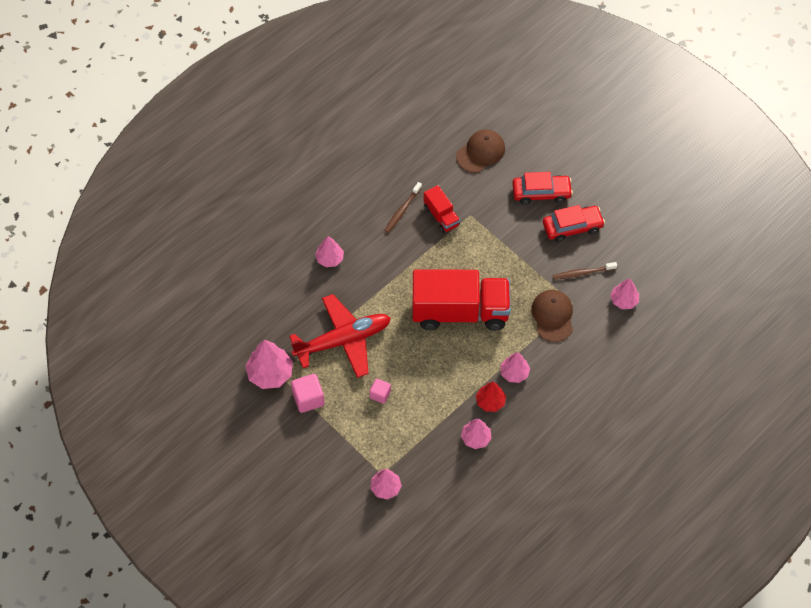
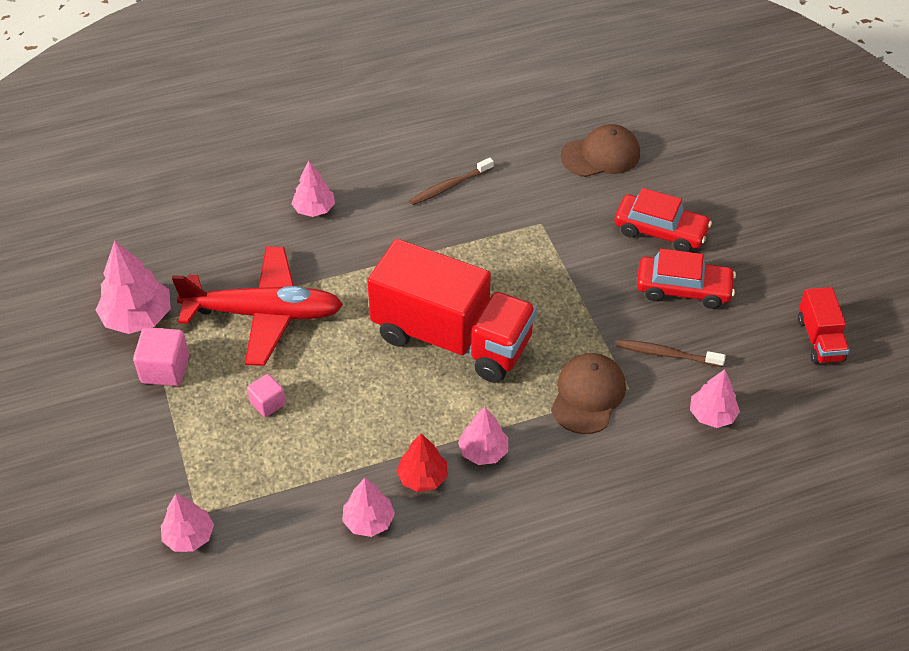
camera: 25 degrees right, 10 degrees down
(441, 216) = (499, 211): red truck -> red truck (819, 339)

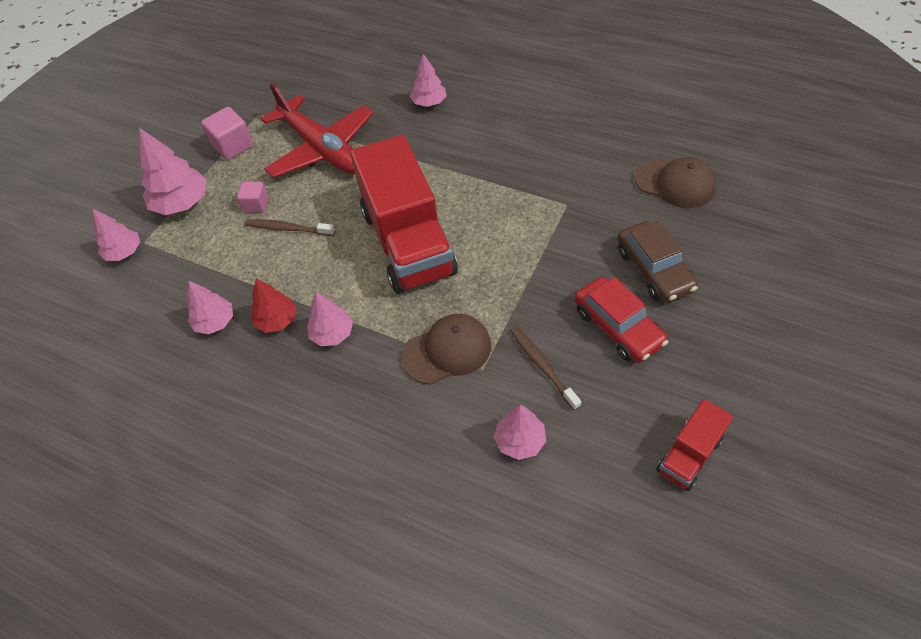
camera: 50 degrees right, 5 degrees up
(138, 317) = (257, 106): pink tree -> pink tree (182, 203)
(450, 186) = (533, 139): brown toothbrush -> brown toothbrush (288, 229)
(660, 231) = (654, 270): red car -> brown car

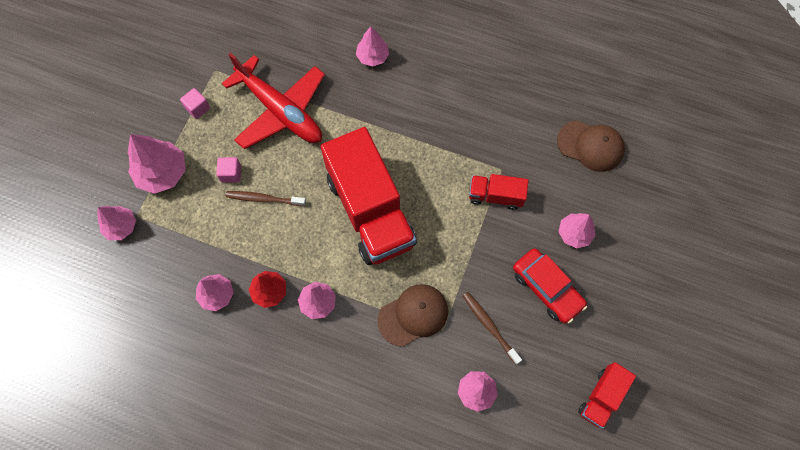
camera: 10 degrees left, 15 degrees up
(233, 146) = (198, 108): pink cube -> pink cube, size x0.64
(558, 230) = (495, 196): none -> red truck
(654, 270) = (574, 233): brown car -> pink tree

